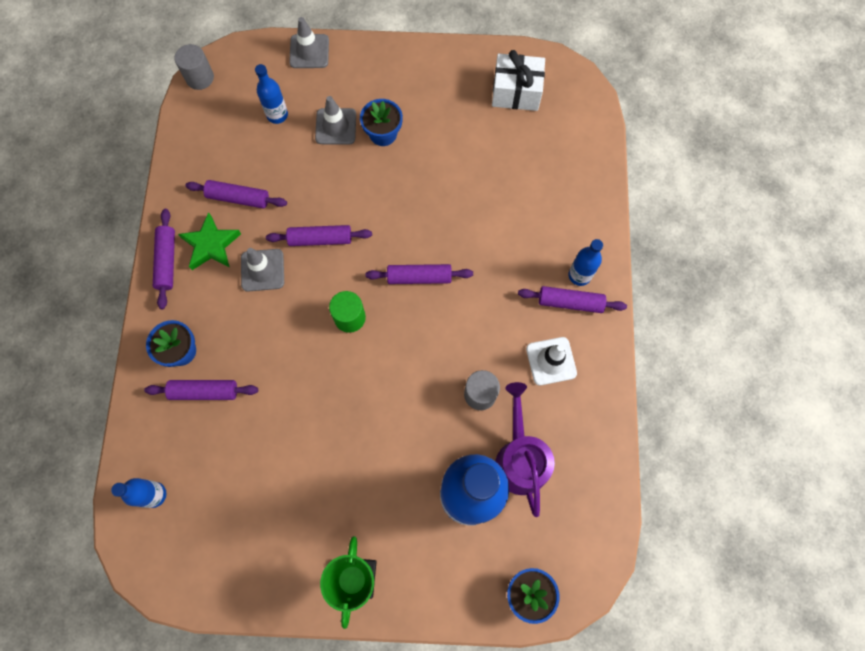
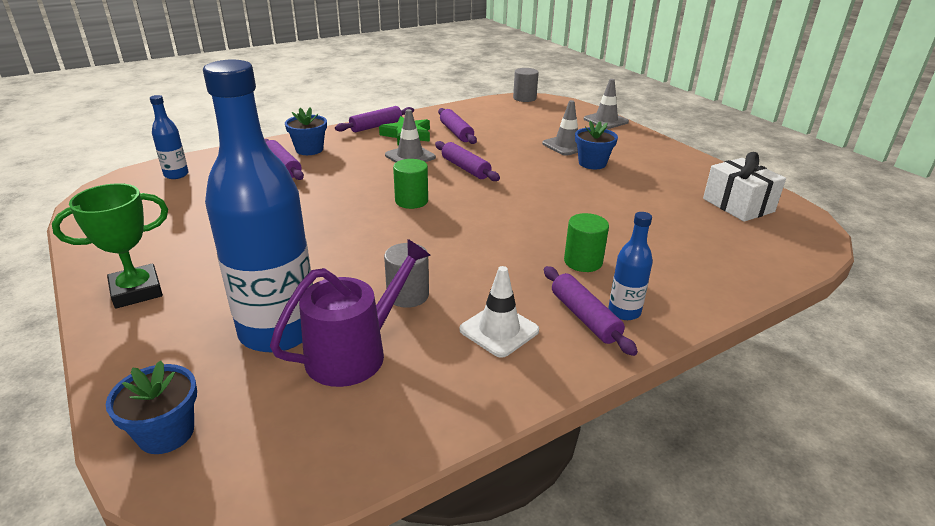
camera: 55 degrees right, 40 degrees down
(277, 115) = (540, 125): blue bottle -> none
(419, 277) = (491, 219): purple rolling pin -> none
(514, 256) = (583, 261): none -> green cylinder

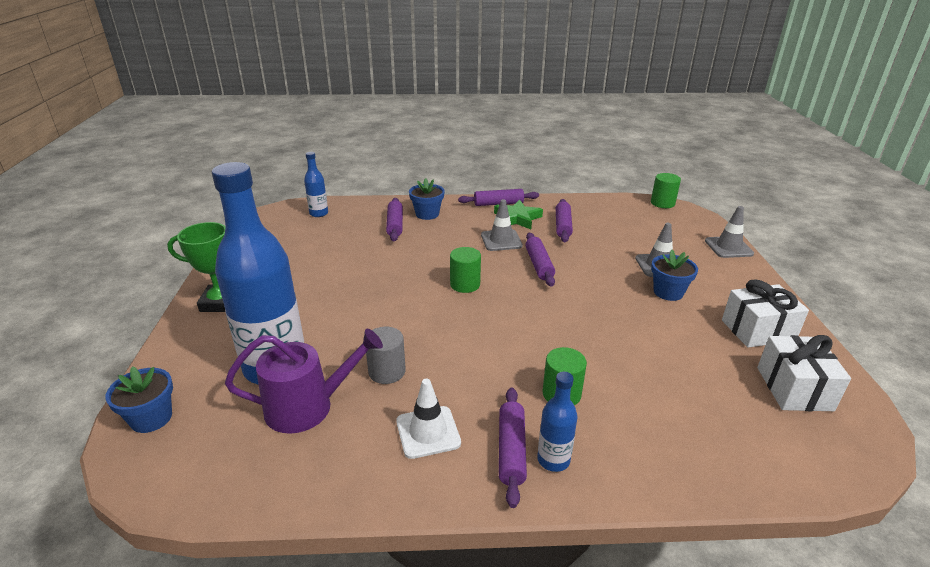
camera: 30 degrees right, 0 degrees up
(524, 98) = (662, 203): grey cylinder -> green cylinder
(679, 173) = (758, 330): none -> white gift

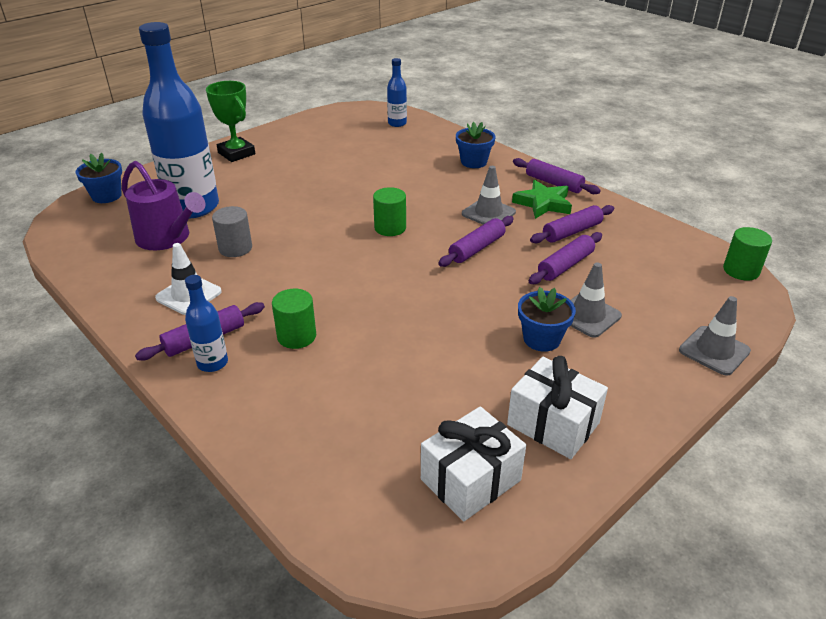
camera: 50 degrees right, 5 degrees up
(395, 225) = (432, 158): purple rolling pin -> purple rolling pin (565, 265)

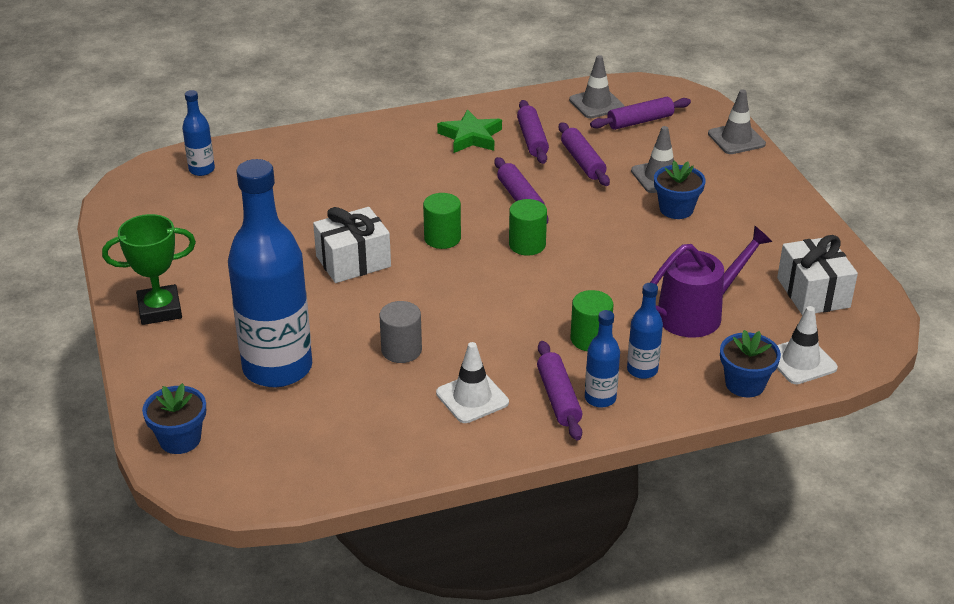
camera: 65 degrees left, 0 degrees up
(167, 238) = (337, 398): purple watering can -> purple watering can (697, 313)
(265, 379) = (642, 370): none -> blue bottle
(334, 496) = (800, 361): none -> white traffic cone
(473, 162) = (350, 148): blue flower pot -> blue flower pot (745, 384)
(488, 213) = (462, 172): grey traffic cone -> grey traffic cone (596, 104)
(553, 424) = (775, 238): white gift -> white gift (353, 261)
(554, 183) = (438, 117): purple rolling pin -> purple rolling pin (640, 121)
(741, 270) = (649, 85): green cylinder -> green cylinder (527, 245)

